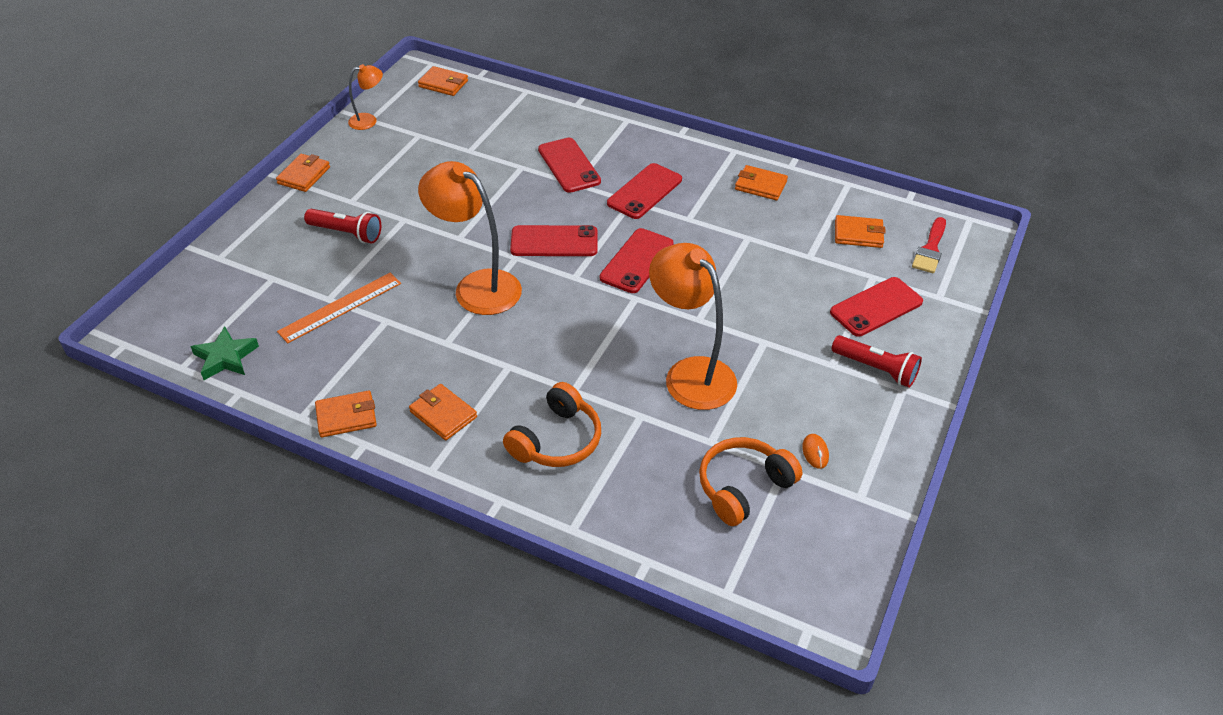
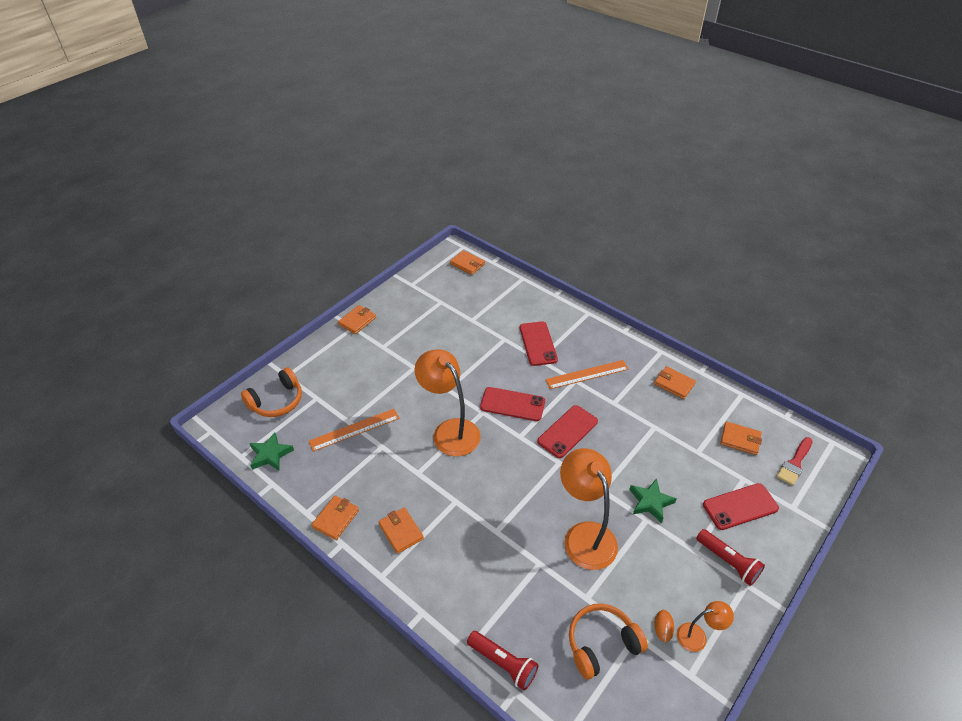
camera: 15 degrees right, 0 degrees up
(346, 233) = (373, 371): red flashlight -> red flashlight (503, 663)
(346, 416) = (336, 519): orange wallet -> orange wallet turned 60 degrees counterclockwise
(369, 120) = (410, 285): orange lamp -> orange lamp (697, 636)
(556, 440) = (474, 571): orange headphones -> orange headphones (277, 401)
(645, 191) = (587, 374): red phone -> orange ruler
(764, 322) = (650, 502): none -> green star

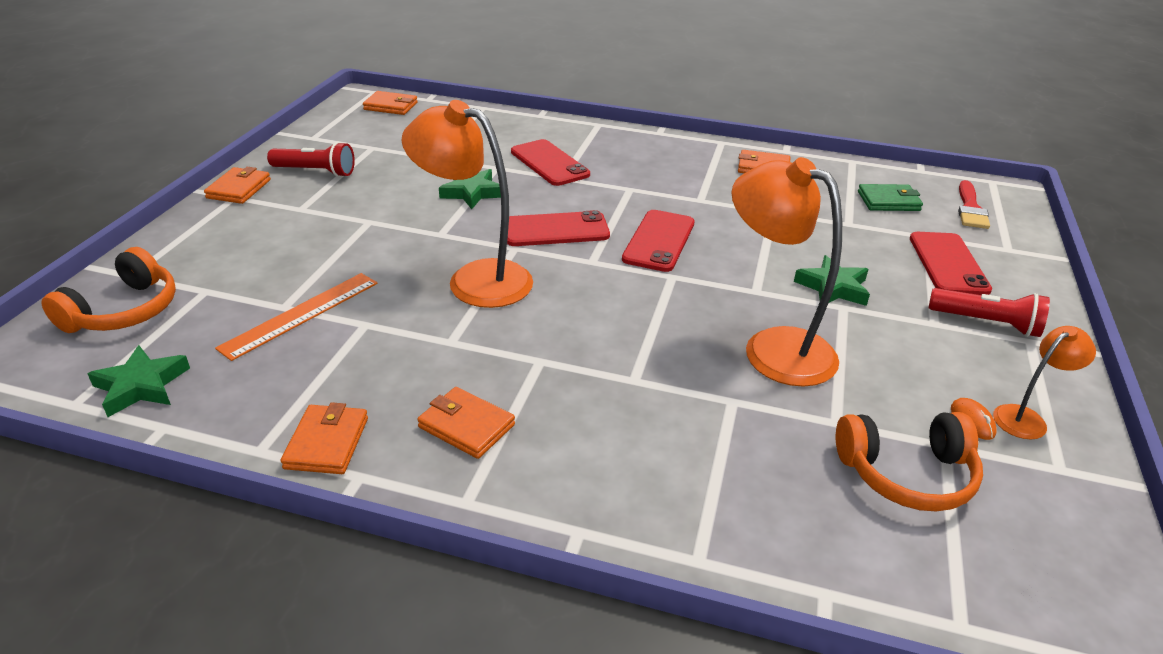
camera: 25 degrees left, 10 degrees down
(480, 358) = (472, 192): none -> green star
(503, 663) = (774, 557): red flashlight -> red flashlight (315, 172)
(587, 374) = (642, 180): orange ruler -> none
(602, 644) = (907, 474): orange headphones -> orange headphones turned 135 degrees counterclockwise
(740, 440) = (888, 201): orange wallet -> green wallet
(740, 507) = (948, 264): red phone -> red phone turned 45 degrees counterclockwise

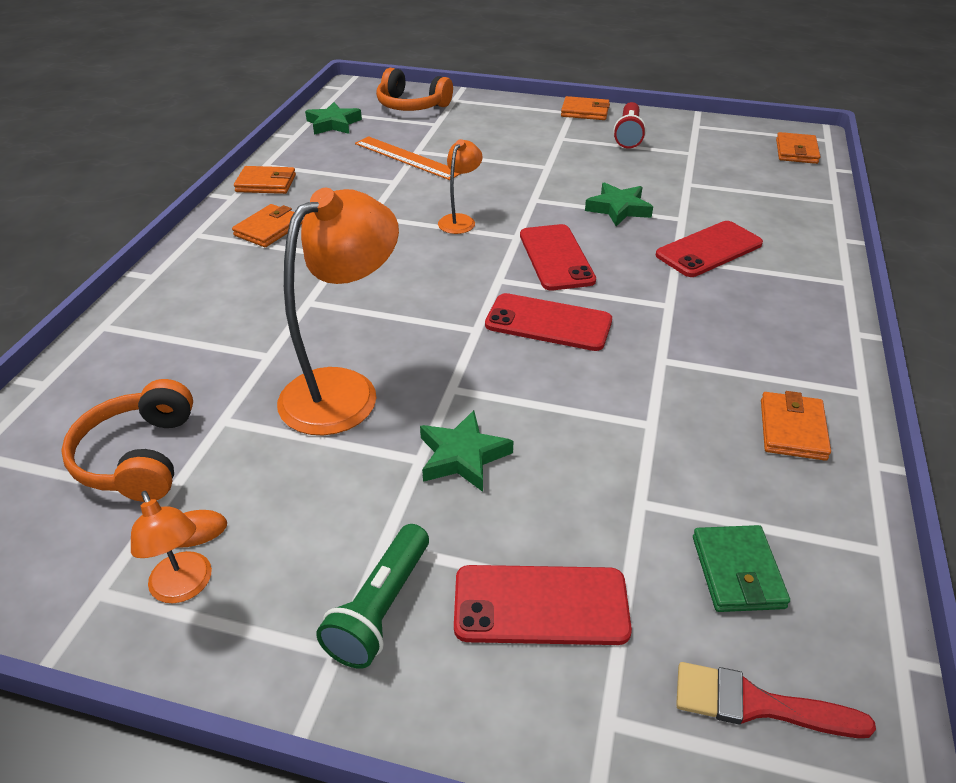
camera: 90 degrees right, 5 degrees up
(475, 279) = (460, 220): orange lamp -> orange lamp, size x0.50
(986, 323) = (381, 608): red flashlight -> green flashlight

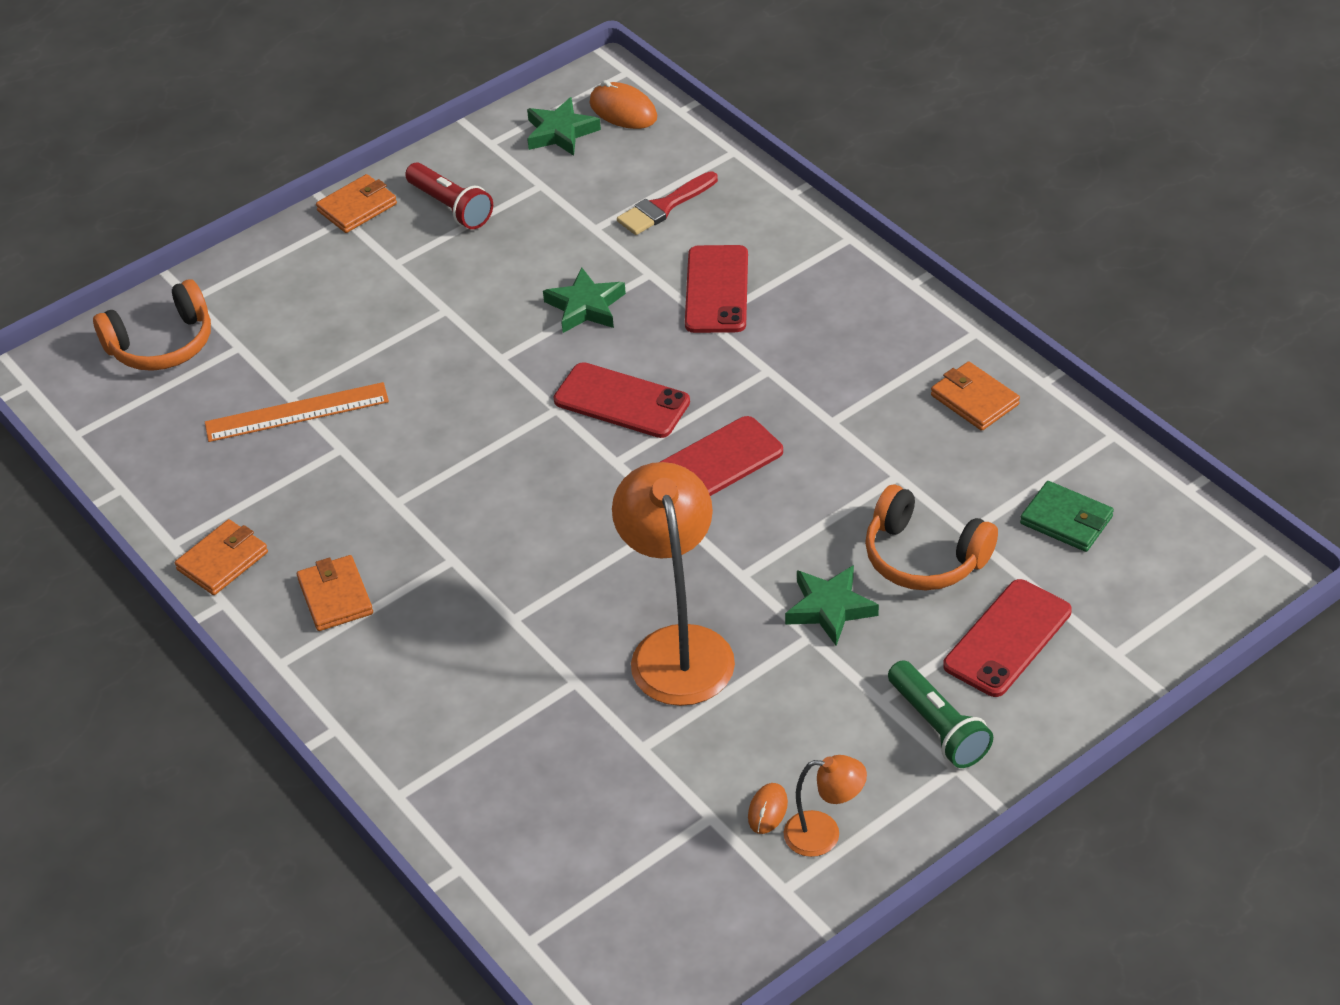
camera: 50 degrees left, 5 degrees up
(139, 457) = (641, 821): orange headphones -> orange headphones (924, 556)
(333, 124) = (129, 438): green star -> green star (560, 132)
(460, 220) = (481, 435): orange lamp -> none
(756, 704) = (1160, 577): red brush -> red brush (664, 207)
(796, 151) = (623, 110): orange wallet -> orange mouse

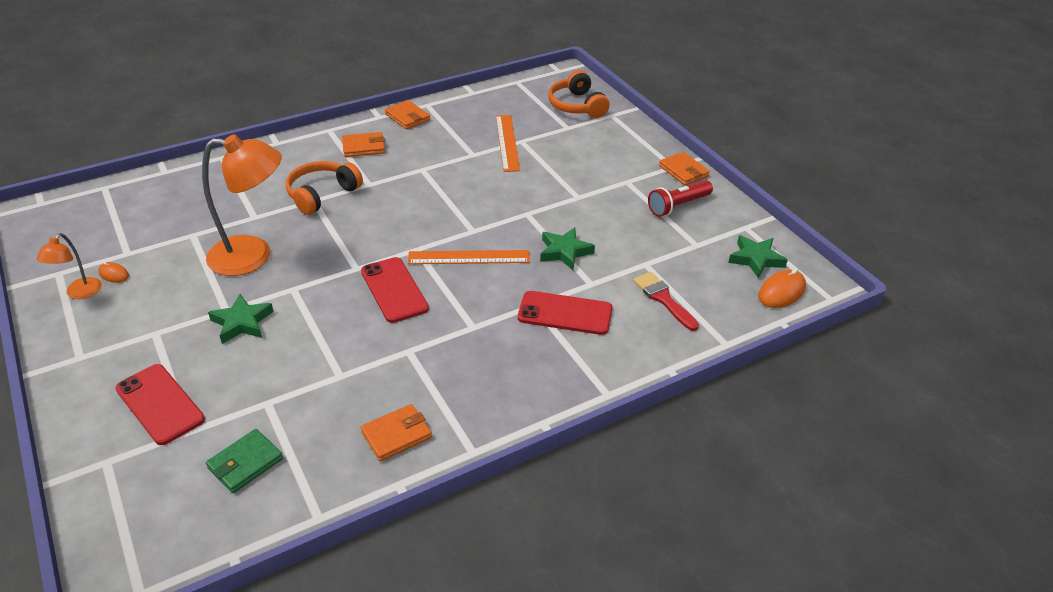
camera: 95 degrees right, 5 degrees down
(622, 401) = (469, 257): red phone -> orange ruler
(924, 556) = (258, 375): orange headphones -> orange headphones (322, 194)
(938, 726) = (115, 355): green flashlight -> none

